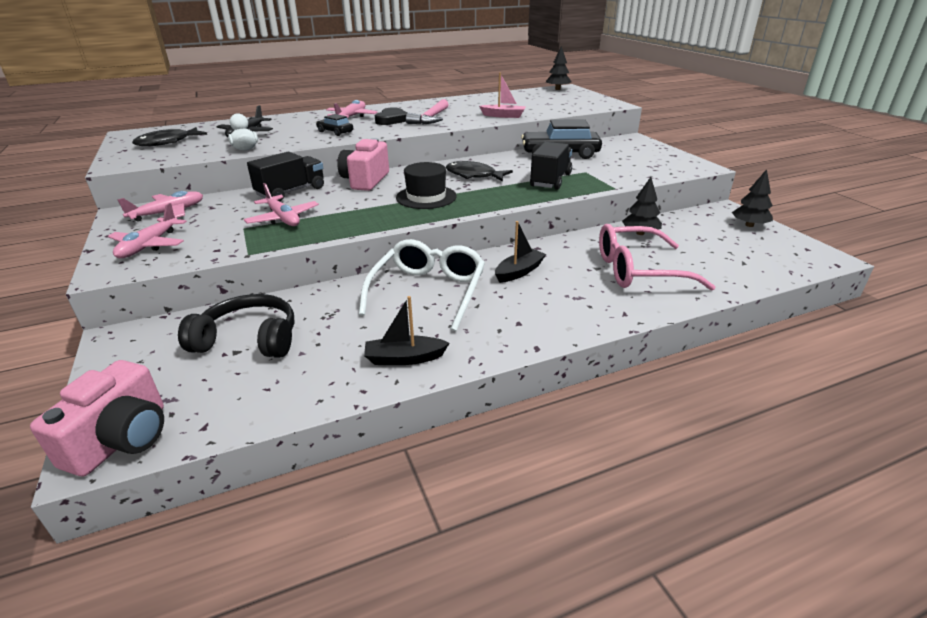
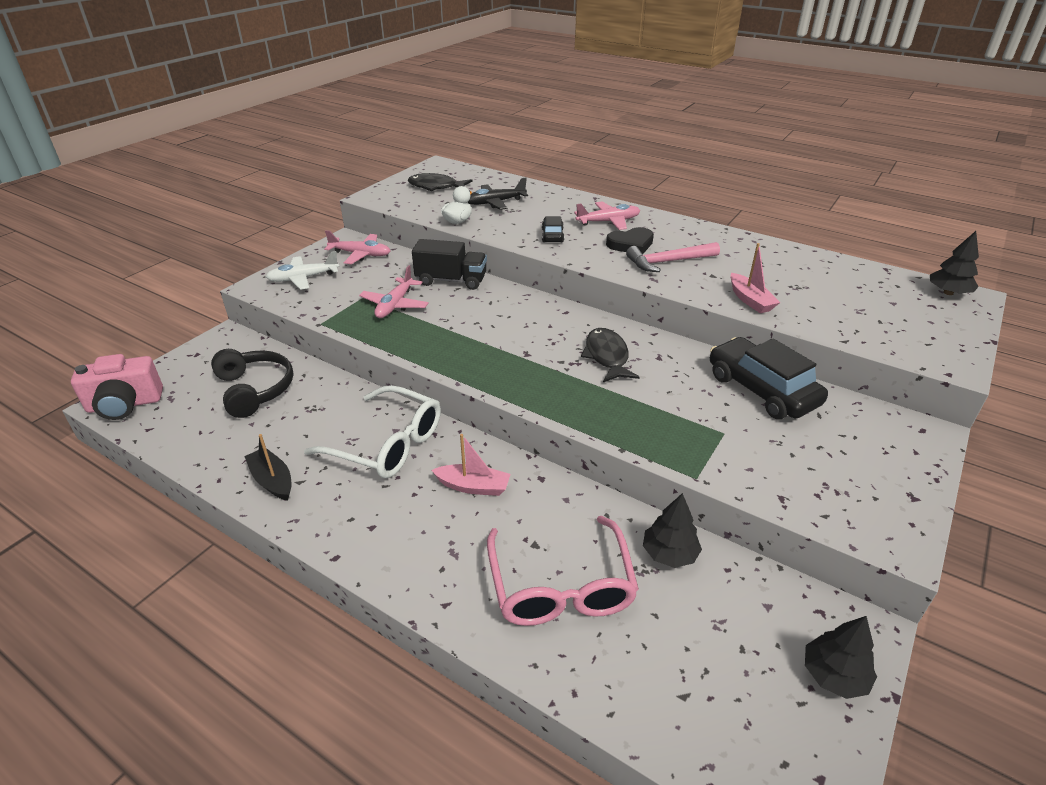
camera: 55 degrees right, 5 degrees up
(149, 245) = (303, 278): pink plane -> white plane
(365, 181) = (517, 302): pink camera -> none
(426, 197) = (515, 353): black hat -> none
(428, 292) = (386, 444): white glasses -> white glasses turned 45 degrees clockwise
(519, 272) = (473, 486): black boat -> pink boat
(550, 180) = (658, 415): black truck -> none
(639, 270) = (560, 585): pink glasses -> pink glasses turned 150 degrees counterclockwise

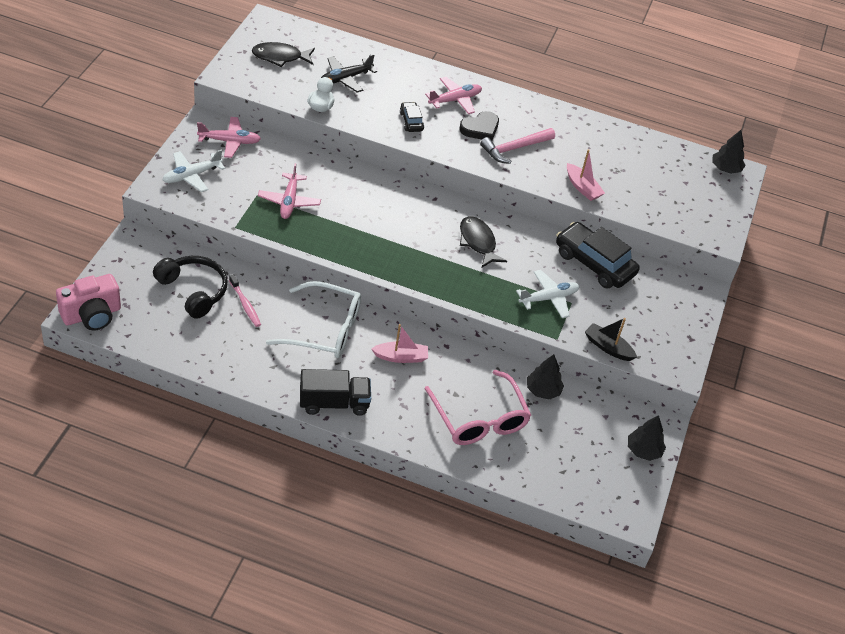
camera: 20 degrees left, 10 degrees up
(272, 480) = (253, 368): black boat -> black boat (608, 347)
(305, 408) = (245, 305): none -> pink toothbrush
(451, 280) = (326, 169): black truck -> black truck (334, 403)
(691, 425) = (549, 298): none -> white plane

